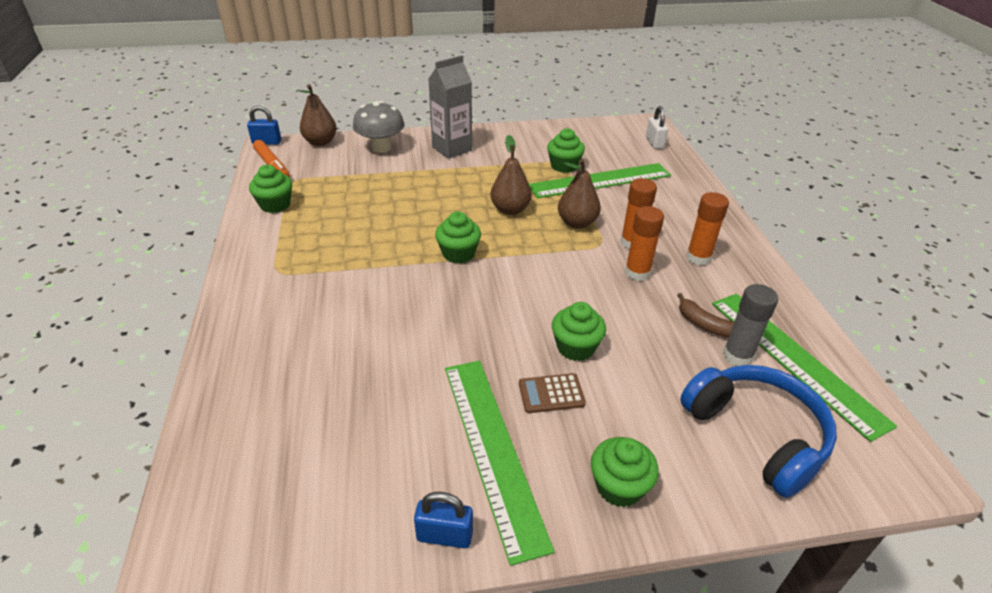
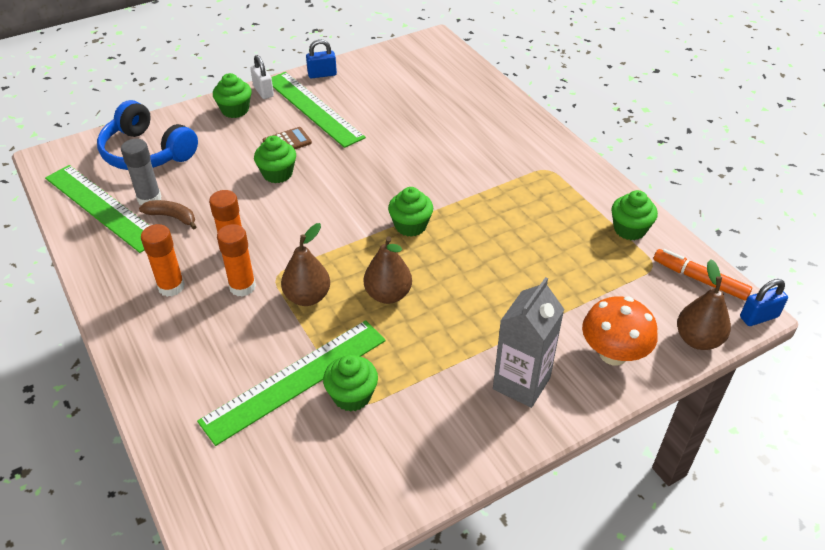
camera: 160 degrees right, 5 degrees up
(381, 148) = (613, 354): grey mushroom -> orange mushroom
(654, 143) = (223, 509): white padlock -> white padlock (263, 91)

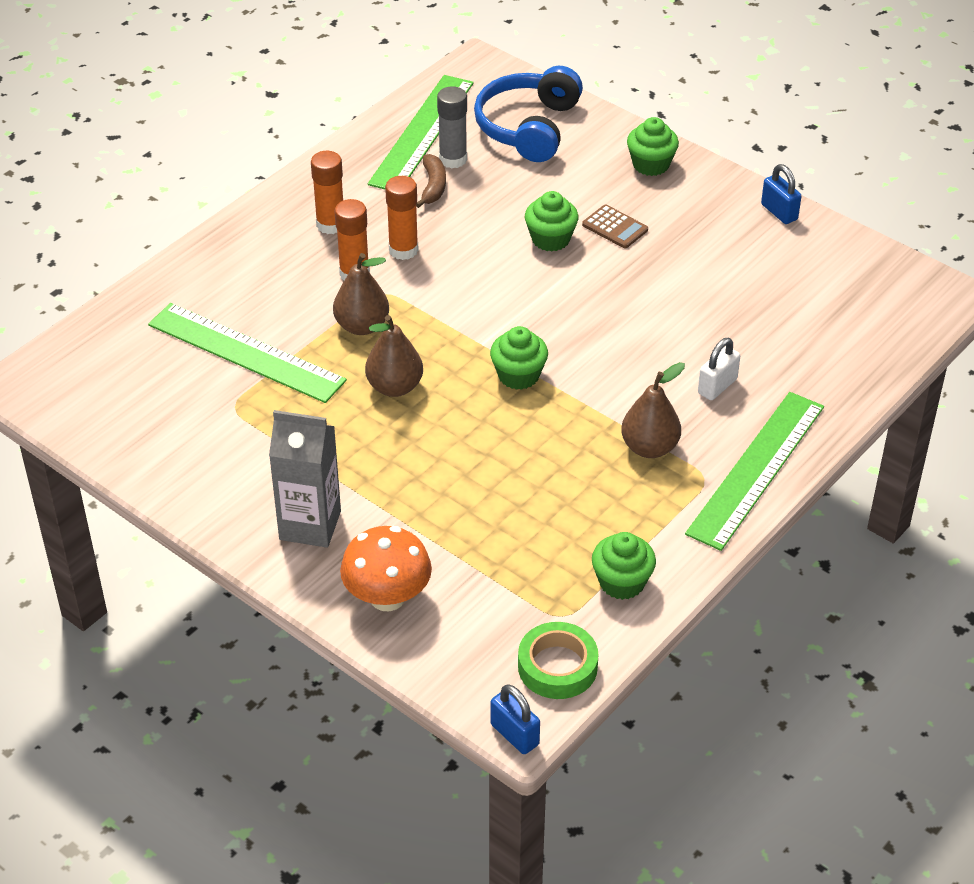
camera: 70 degrees right, 0 degrees up
(263, 91) = (705, 174): white padlock -> white padlock (717, 386)
(313, 108) = (698, 228): green ruler -> green ruler (757, 469)
(352, 396) = (241, 399): green cupcake -> none
(697, 339) = (446, 675): brown pear -> brown pear (649, 447)
(699, 279) = (557, 666): orange marker -> green tape

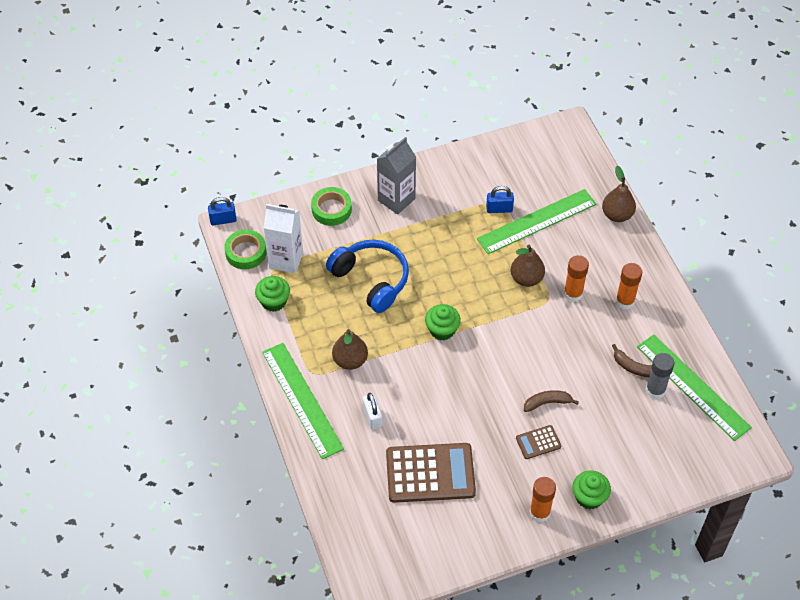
camera: 120 degrees right, 10 degrees up
(387, 597) = (331, 209): orange mushroom -> green tape
(395, 387) = (469, 272): brown pear -> brown pear (617, 215)
(403, 250) = (580, 325): orange glue stick -> orange glue stick (540, 512)
(528, 127) = (667, 448): blue headphones -> blue headphones (371, 280)
(532, 606) = (286, 260): none -> white carton
(550, 239) = (547, 403): green cupcake -> brown banana
(745, 301) = (430, 473): none -> brown calculator
(779, 212) = (499, 543): blue padlock -> blue padlock (499, 209)

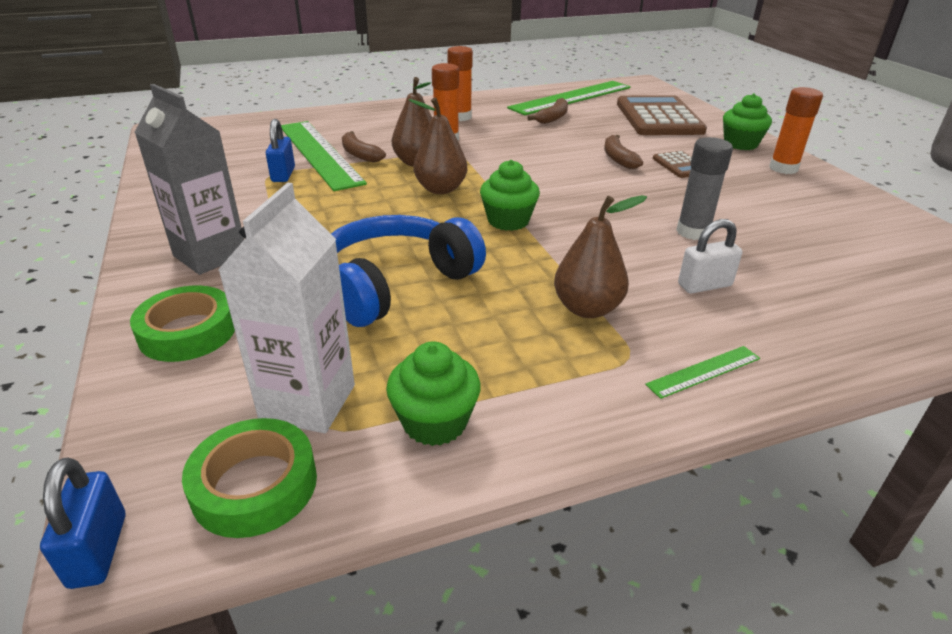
camera: 90 degrees left, 20 degrees down
(301, 400) = (704, 371): green ruler -> green ruler, size x0.42
(430, 473) = (779, 236): brown calculator -> brown calculator (658, 118)
(537, 244) = (360, 154): none -> brown banana
(617, 215) = (330, 114): brown pear -> brown pear (440, 189)
(655, 390) = (581, 111): grey glue stick -> grey glue stick (693, 232)

